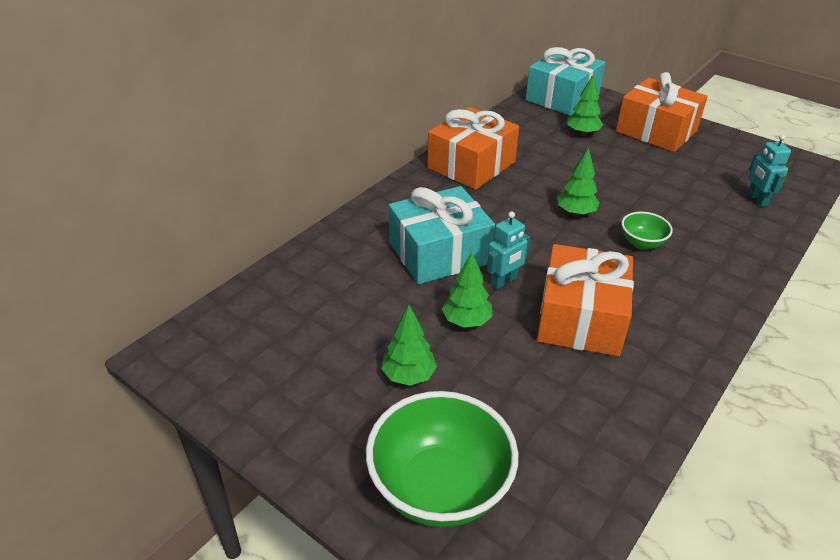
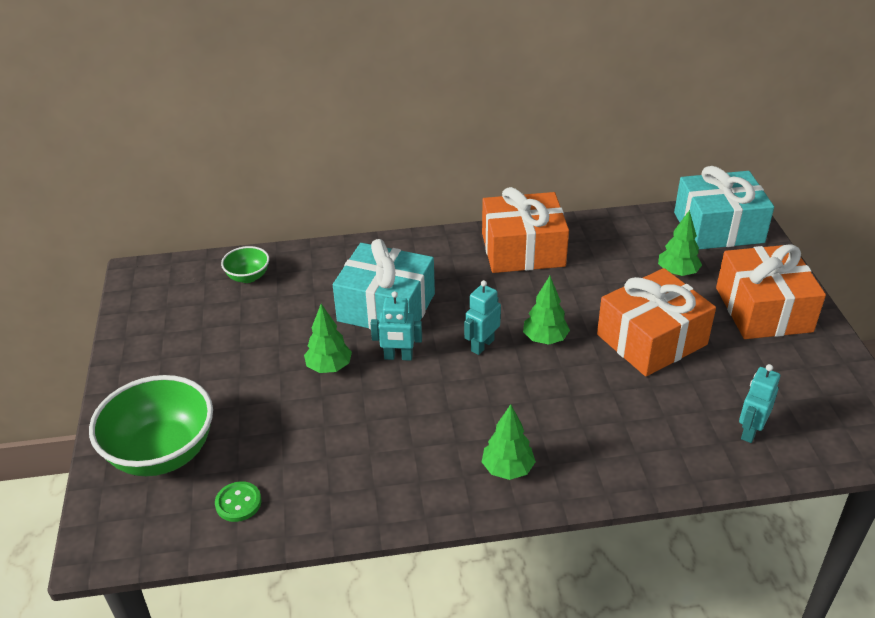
camera: 45 degrees right, 0 degrees up
(409, 376) = (241, 377): green tree -> green tree (507, 469)
(545, 239) = (482, 345): none -> turquoise robot
(566, 473) = (238, 503): none -> green button
(580, 318) = (410, 419): orange gift -> orange gift (651, 339)
(642, 243) = (559, 398): green bowl -> green bowl (248, 277)

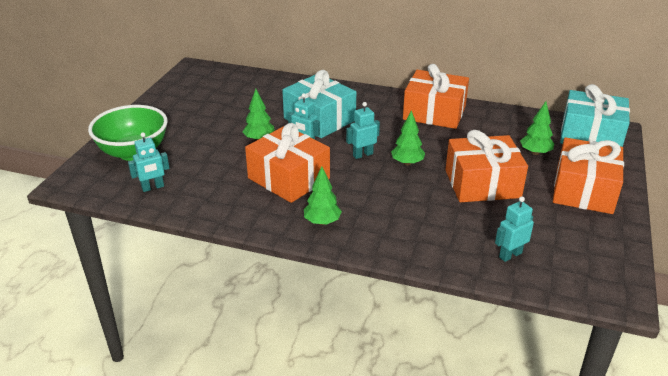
camera: 25 degrees right, 5 degrees down
(238, 503) = (153, 187): green button -> turquoise robot
(248, 277) = (251, 84): green bowl -> none
(415, 417) = (288, 178): none -> orange gift

